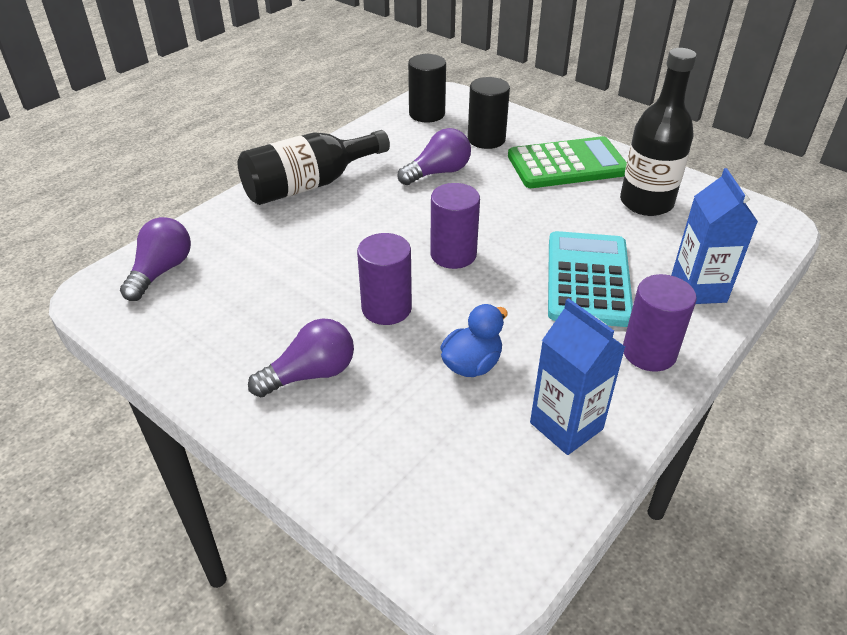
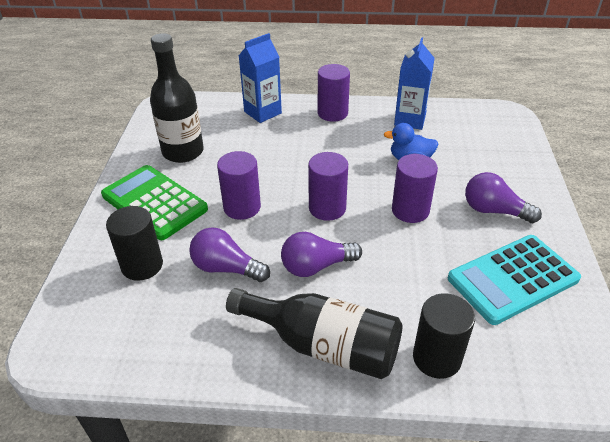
camera: 125 degrees left, 0 degrees up
(161, 271) = (529, 357): purple light bulb -> purple light bulb (316, 266)
(427, 114) = (112, 336): black cylinder -> black cylinder (436, 358)
(510, 206) = (242, 207): none -> purple cylinder
(588, 279) = (293, 148): turquoise calculator -> turquoise calculator (512, 279)

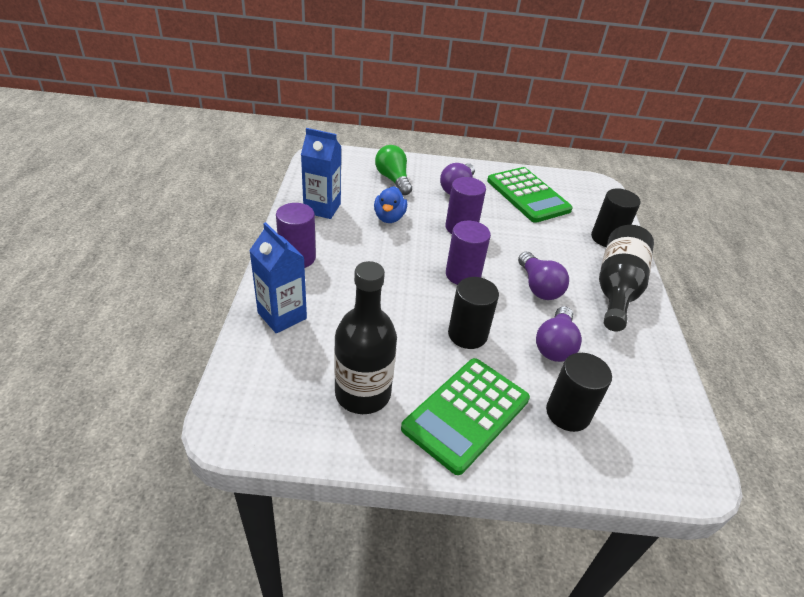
camera: 95 degrees left, 0 degrees up
(242, 207) = (467, 334): purple cylinder -> black cylinder
(486, 161) = (393, 179): none -> green light bulb
(512, 279) = (528, 195): turquoise calculator -> green calculator

